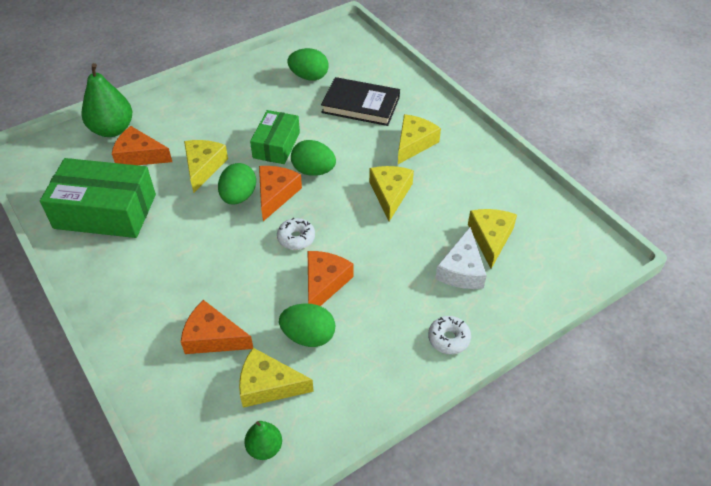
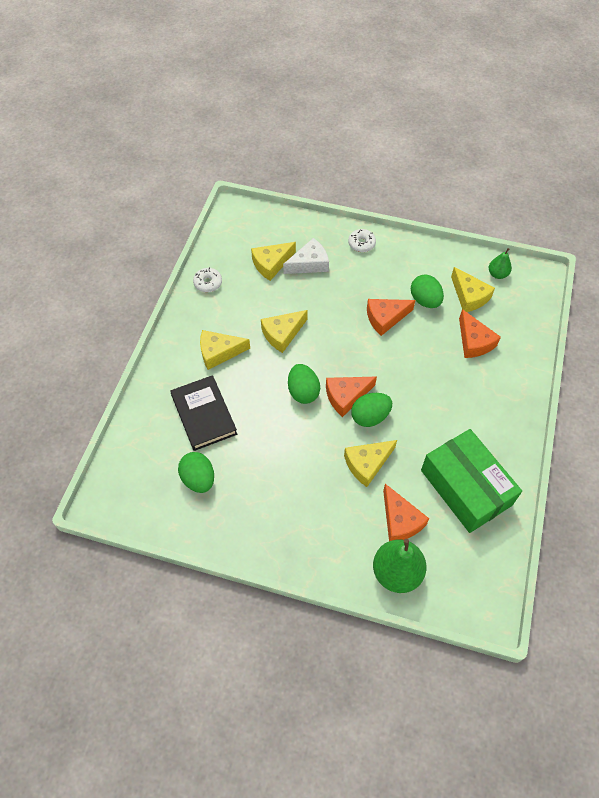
camera: 130 degrees left, 10 degrees up
(276, 145) = (300, 435): green box -> none
(296, 238) = (369, 356): white donut -> white donut (208, 283)

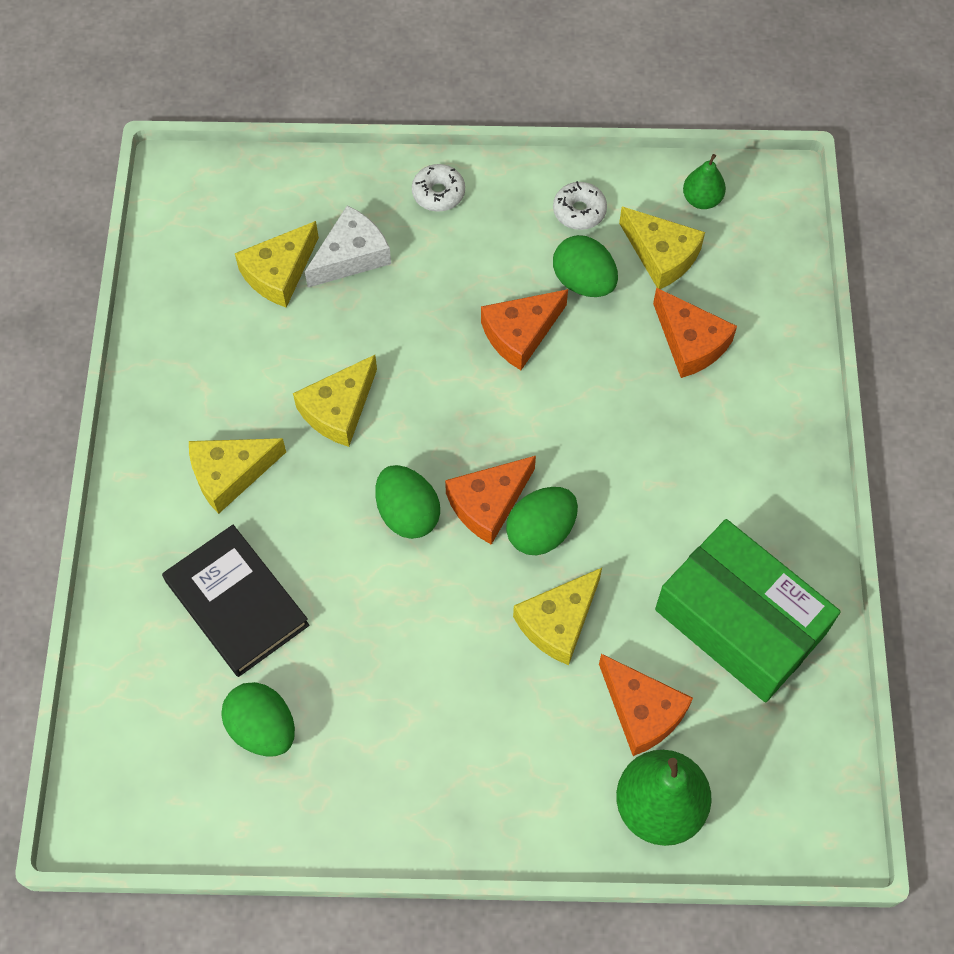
camera: 15 degrees left, 5 degrees up
(208, 283) = (168, 339): white donut -> white donut (579, 211)

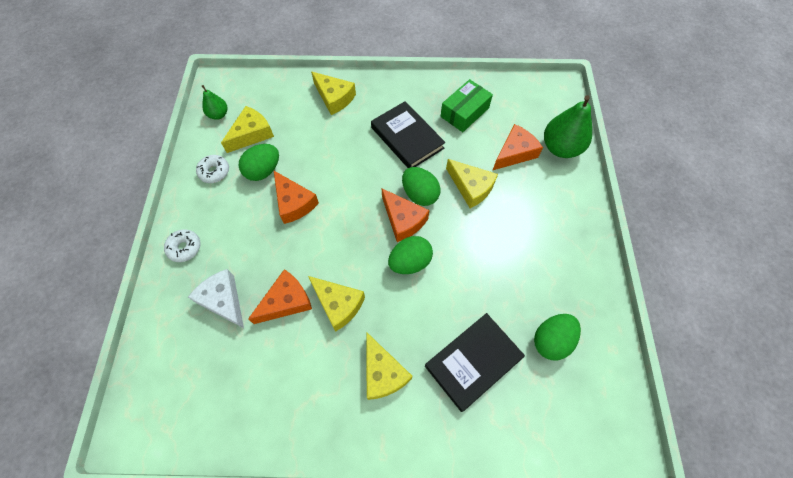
camera: 90 degrees left, 0 degrees up
(279, 273) = (229, 348): yellow cheese -> yellow cheese (334, 98)
(668, 512) = (407, 138): none -> black book
(690, 342) = (308, 124): orange cheese -> orange cheese (286, 301)
(740, 622) = (464, 112): green box -> green box, size x0.61

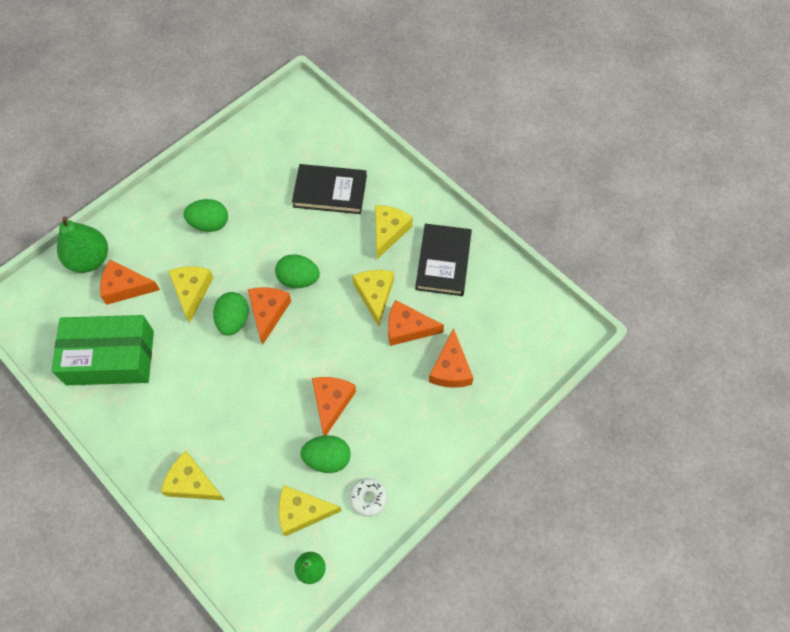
camera: 135 degrees left, 0 degrees up
(185, 248) = (448, 440): white donut -> none
(223, 300) = (450, 368): white cheese -> orange cheese
(334, 98) = (192, 483): yellow cheese -> yellow cheese turned 60 degrees counterclockwise
(407, 138) = (183, 378): black book -> black book (443, 262)
(464, 112) = (110, 357): green box -> green box, size x1.64
(551, 340) = (272, 162): green egg -> green egg (209, 224)

